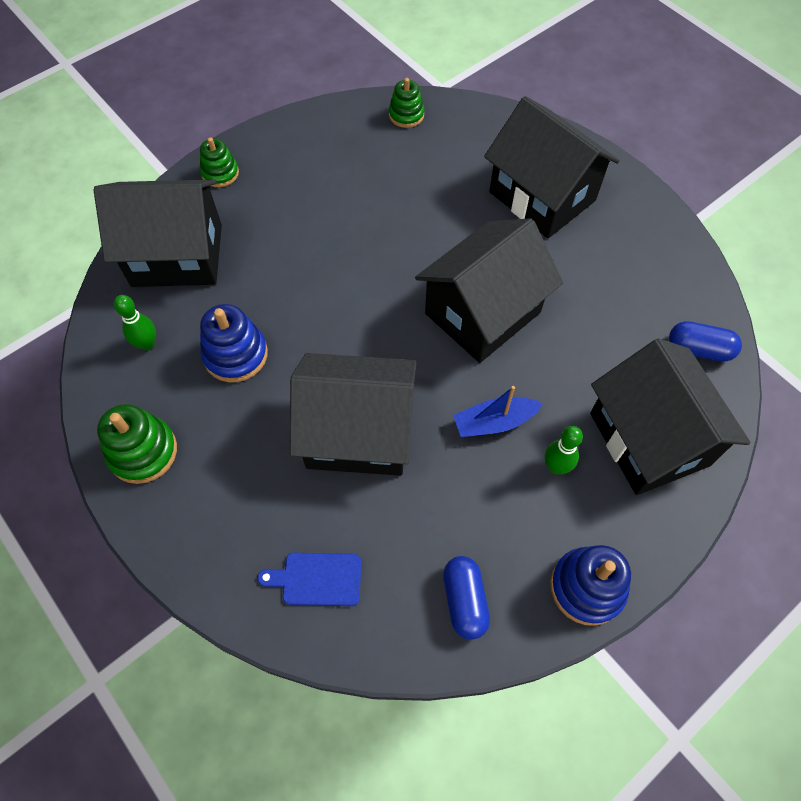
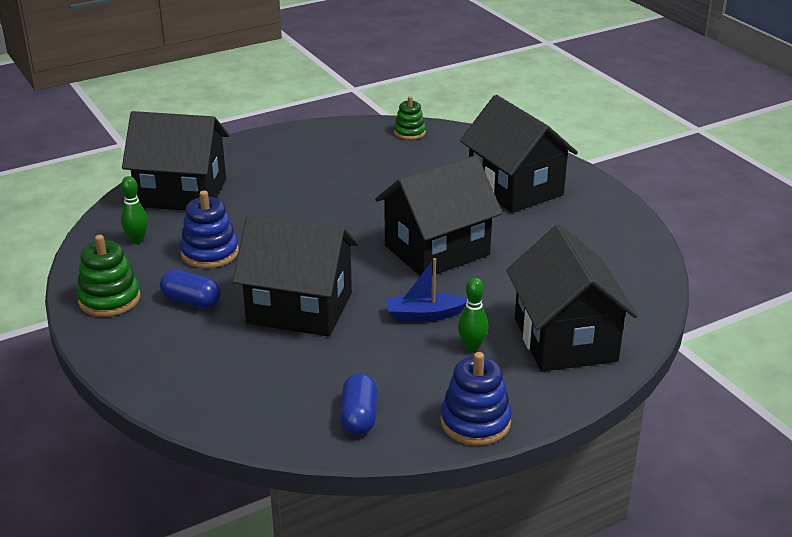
camera: 10 degrees right, 30 degrees down
(220, 173) = (236, 151): green stacking toy -> none
(317, 579) = (231, 389): blue cutting board -> none
(699, 349) = (630, 291): blue capsule -> blue capsule (191, 301)

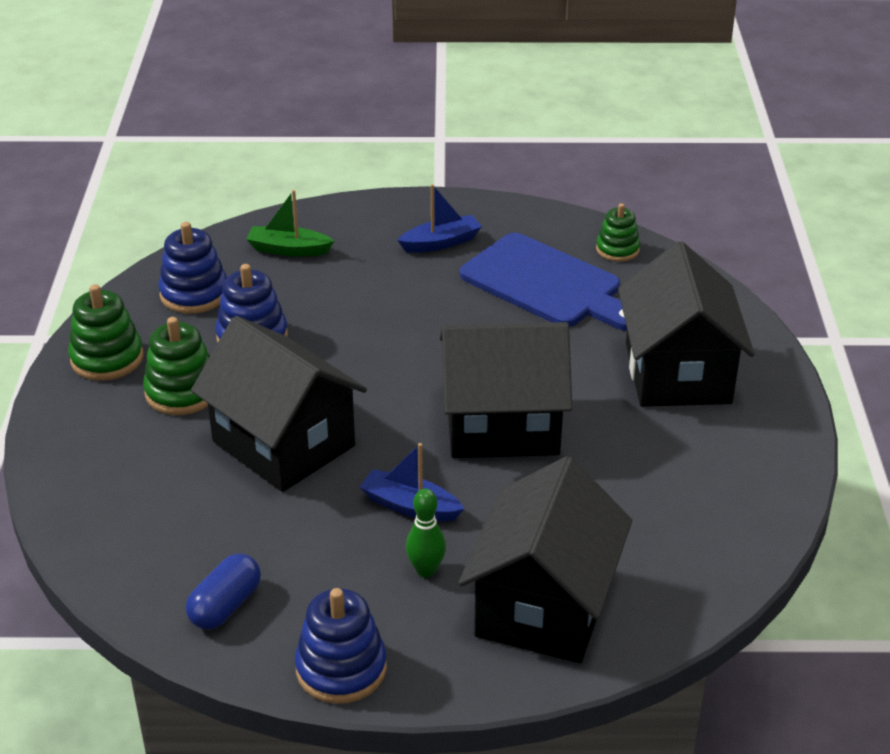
camera: 30 degrees right, 5 degrees up
(137, 239) = (194, 294): green bowling pin -> blue stacking toy
(181, 193) = (288, 250): black house -> green boat
(191, 301) = (182, 392): blue capsule -> green stacking toy
(288, 159) = (441, 242): none -> blue boat
(384, 164) = (547, 284): none -> blue cutting board

